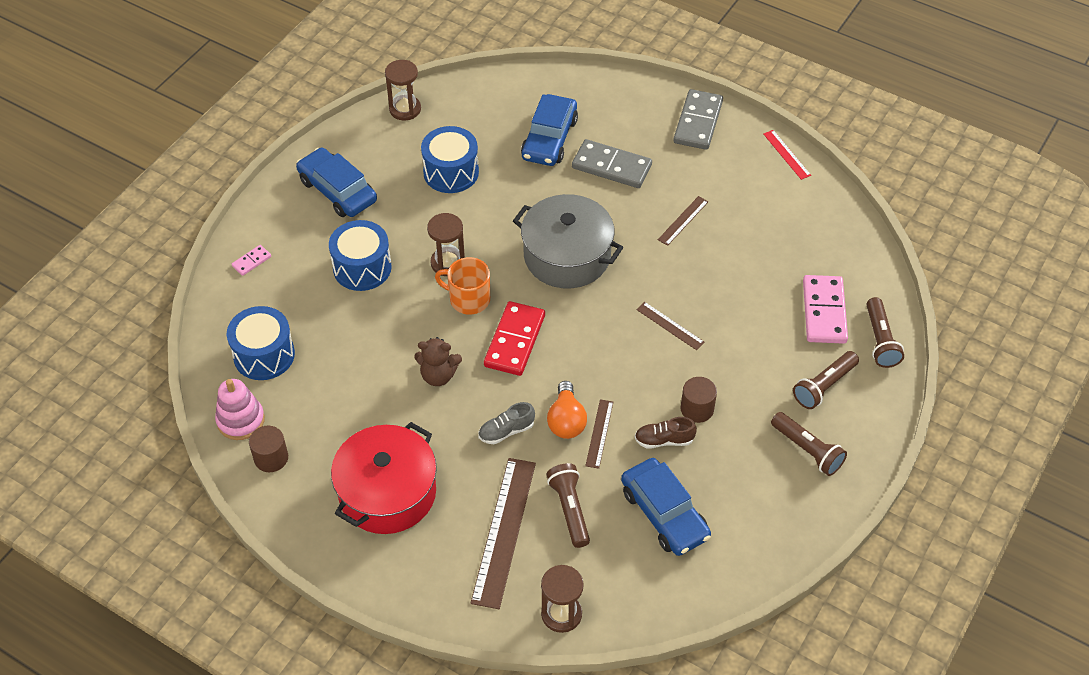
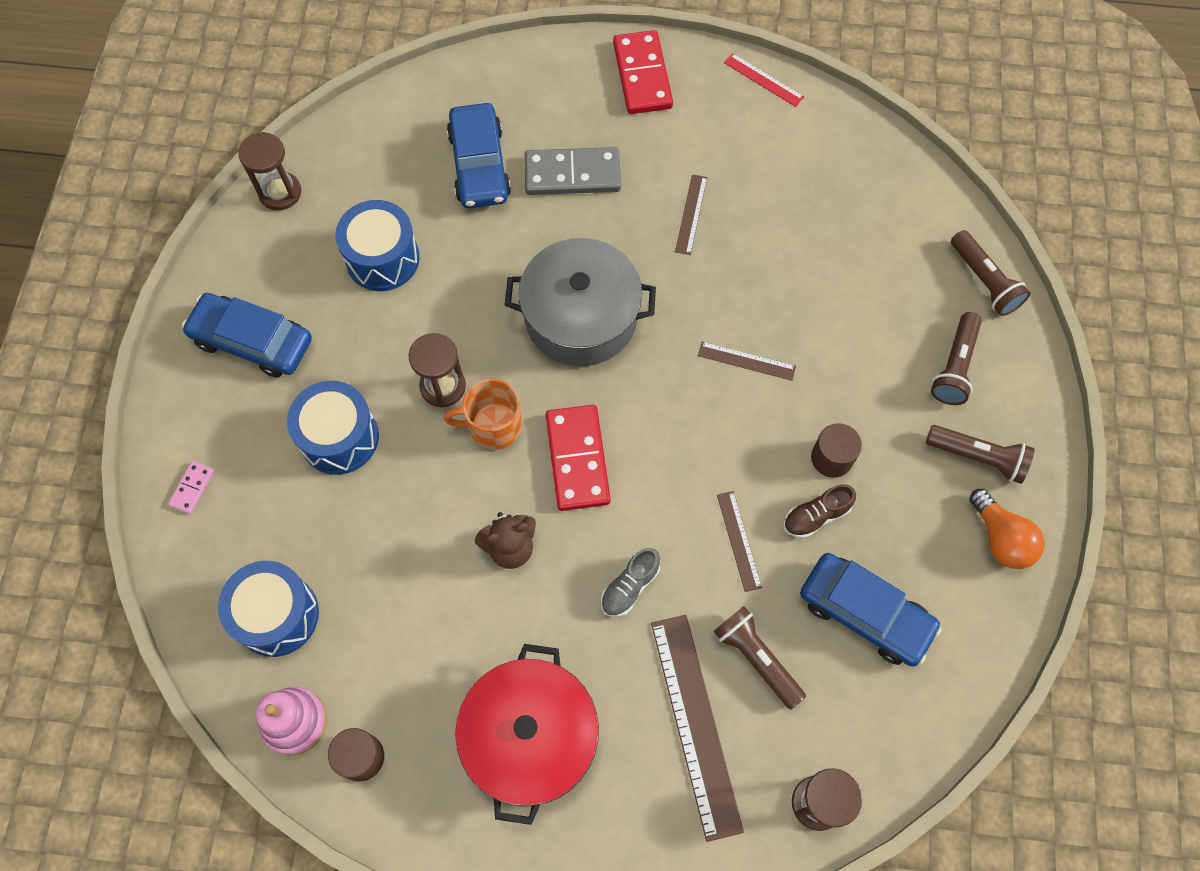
camera: 25 degrees left, 15 degrees up
(566, 421) = (692, 541): orange light bulb -> orange light bulb (1000, 538)
(698, 122) = (642, 75): grey domino -> red domino
(824, 312) = (906, 269): pink domino -> none

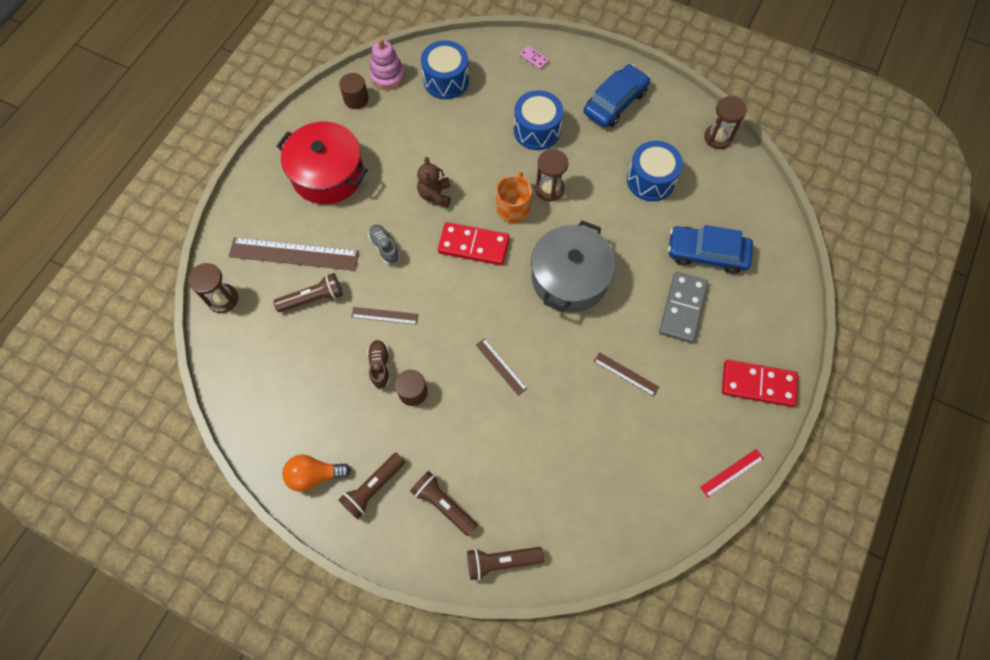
camera: 110 degrees right, 0 degrees up
(746, 361) = (501, 366): brown ruler -> brown ruler turned 75 degrees counterclockwise
(865, 613) = (309, 369): blue car -> none

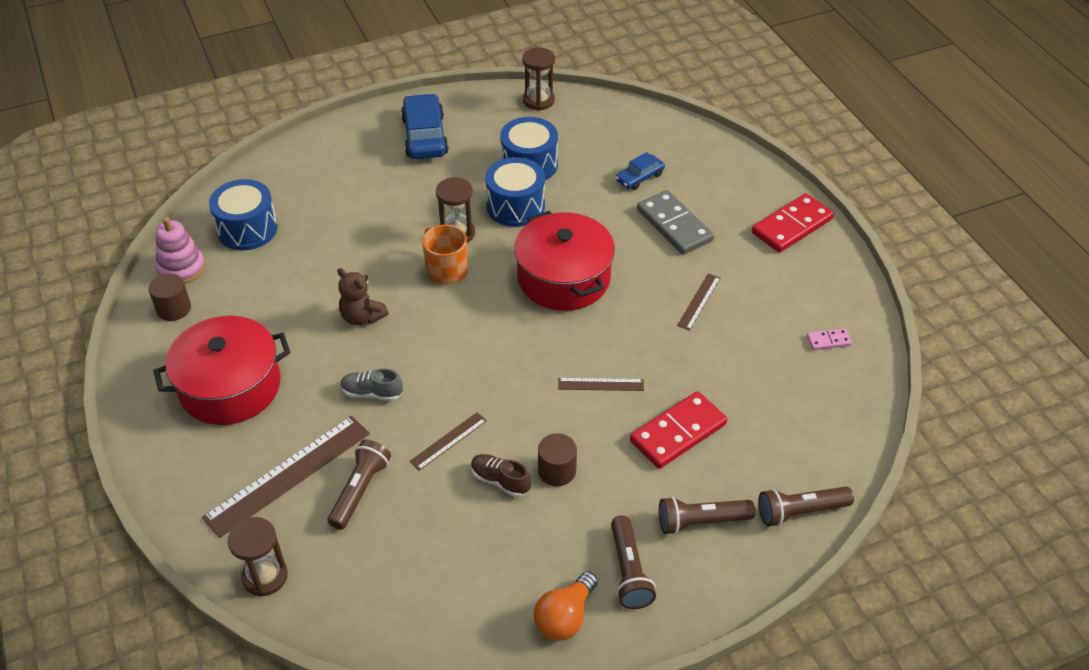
camera: 50 degrees left, 20 degrees down
(473, 245) = (451, 323): red domino -> red domino (678, 432)
(501, 561) = (800, 511): brown flashlight -> brown flashlight turned 45 degrees clockwise
(534, 58) = (308, 156): pink domino -> pink domino (828, 341)
(537, 130) = (386, 202): blue drum -> blue drum (515, 206)
(569, 278) = (564, 278): grey pot -> red pot
(626, 374) = (698, 301): brown ruler -> brown ruler turned 45 degrees counterclockwise
(707, 253) = (639, 177): blue car -> blue car, size x0.56
(731, 472) = (856, 294): red ruler -> none

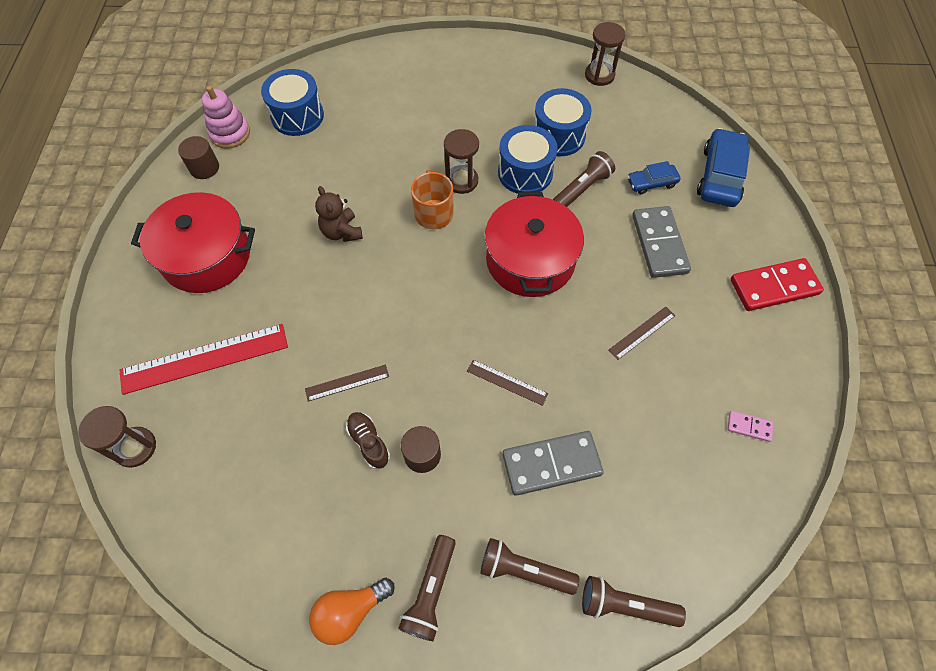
camera: 25 degrees right, 15 degrees up
(288, 475) = (205, 359): brown ruler -> red ruler
(360, 490) = (251, 399): brown flashlight -> brown flashlight (582, 189)
(372, 393) = (311, 308): grey shoe -> none
(425, 136) = (483, 78): blue car -> blue car (720, 176)
(678, 432) = (551, 464): red domino -> grey domino

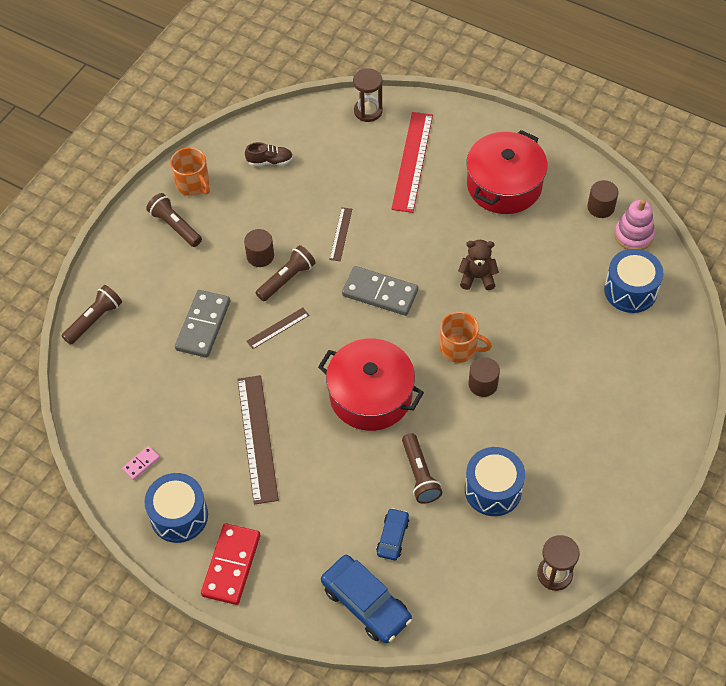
camera: 120 degrees right, 5 degrees down
(350, 611) = (193, 184): orange light bulb -> orange mug
(369, 442) = (289, 230): brown shoe -> brown shoe (270, 161)
(461, 181) = (483, 384): brown hourglass -> brown cylinder
(524, 570) = (152, 278): brown flashlight -> brown flashlight (286, 279)
(525, 172) = (464, 438): blue drum -> blue drum (179, 515)
(642, 332) = (257, 438): brown ruler -> brown ruler, size x1.99
(659, 244) = (326, 502): grey domino -> grey domino (380, 293)

